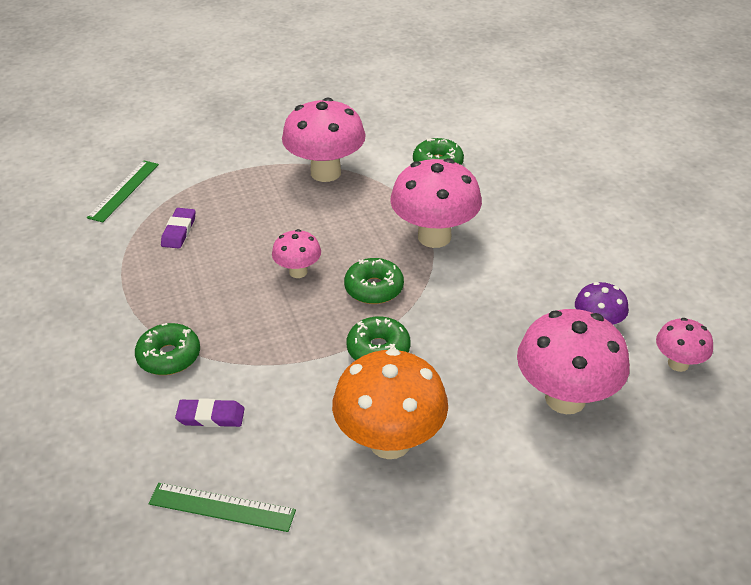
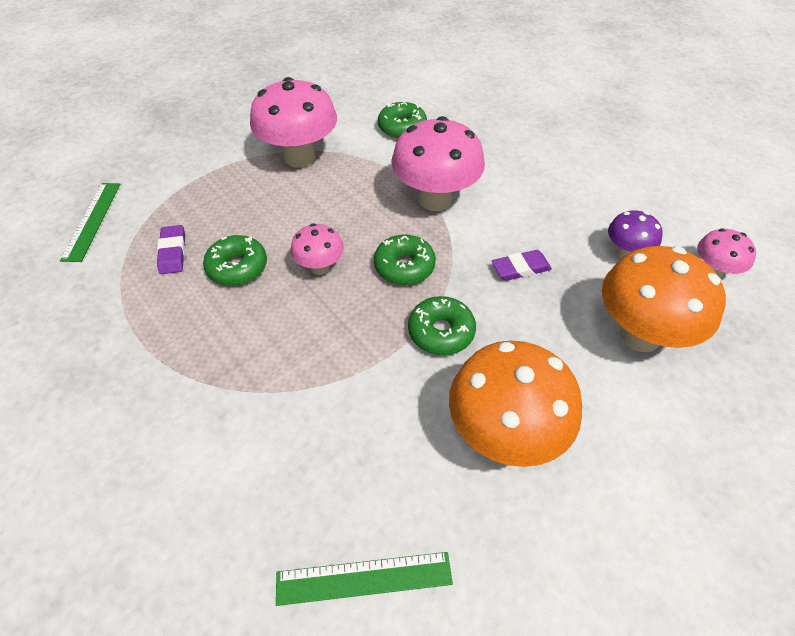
camera: 20 degrees left, 10 degrees up
(169, 356) = (222, 402): green donut -> green donut (237, 267)
(211, 416) = (301, 463): purple eraser -> purple eraser (520, 268)
(565, 398) = (640, 335): pink mushroom -> orange mushroom

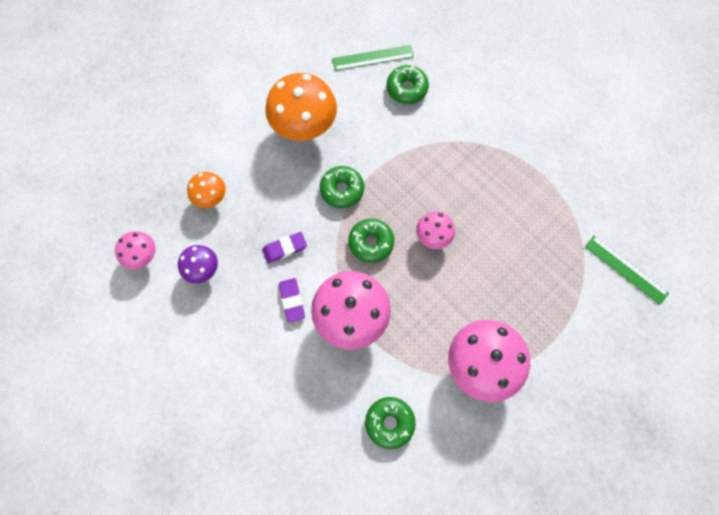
camera: 175 degrees right, 20 degrees up
(92, 220) = (626, 269): green ruler -> green ruler turned 45 degrees counterclockwise
(173, 252) = (547, 242): purple eraser -> purple eraser (292, 300)
(237, 267) = (493, 232): green donut -> green donut (407, 88)
(640, 335) = (211, 198): orange mushroom -> orange mushroom, size x0.53

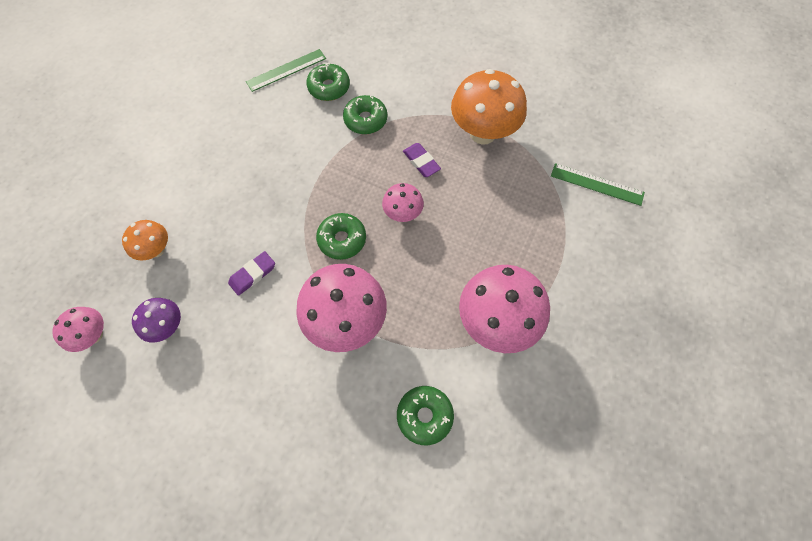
camera: 20 degrees left, 5 degrees down
(292, 300) = (277, 325): purple eraser -> purple eraser (421, 162)
(304, 127) = (237, 152): orange mushroom -> orange mushroom (483, 133)
(342, 190) = (295, 198): green donut -> green donut (365, 120)

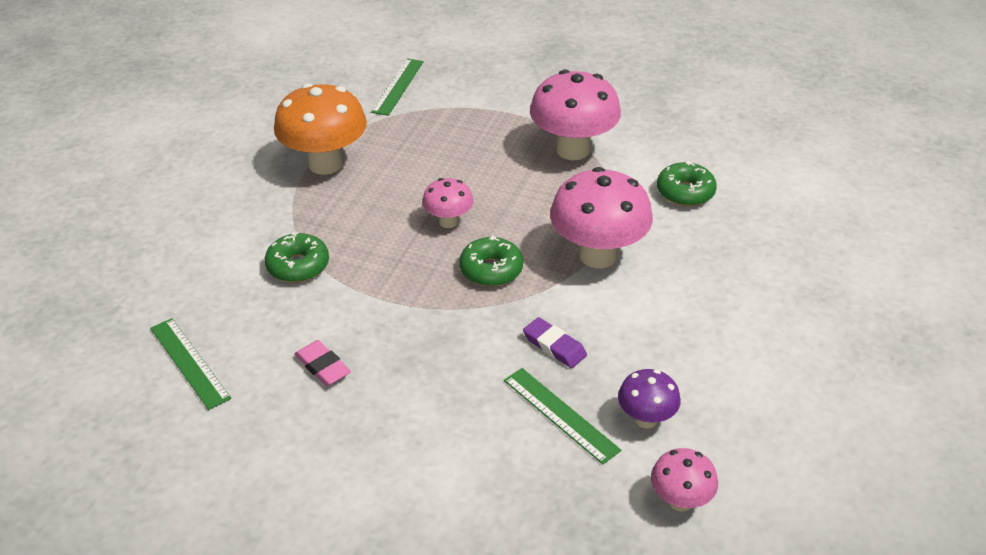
camera: 95 degrees left, 25 degrees down
(156, 250) = (534, 459): orange mushroom -> none
(188, 270) = (560, 414): none -> green ruler
(267, 136) = (323, 366): none -> pink eraser
(329, 87) = (233, 309): green donut -> none
(421, 162) = (369, 211): purple eraser -> none

